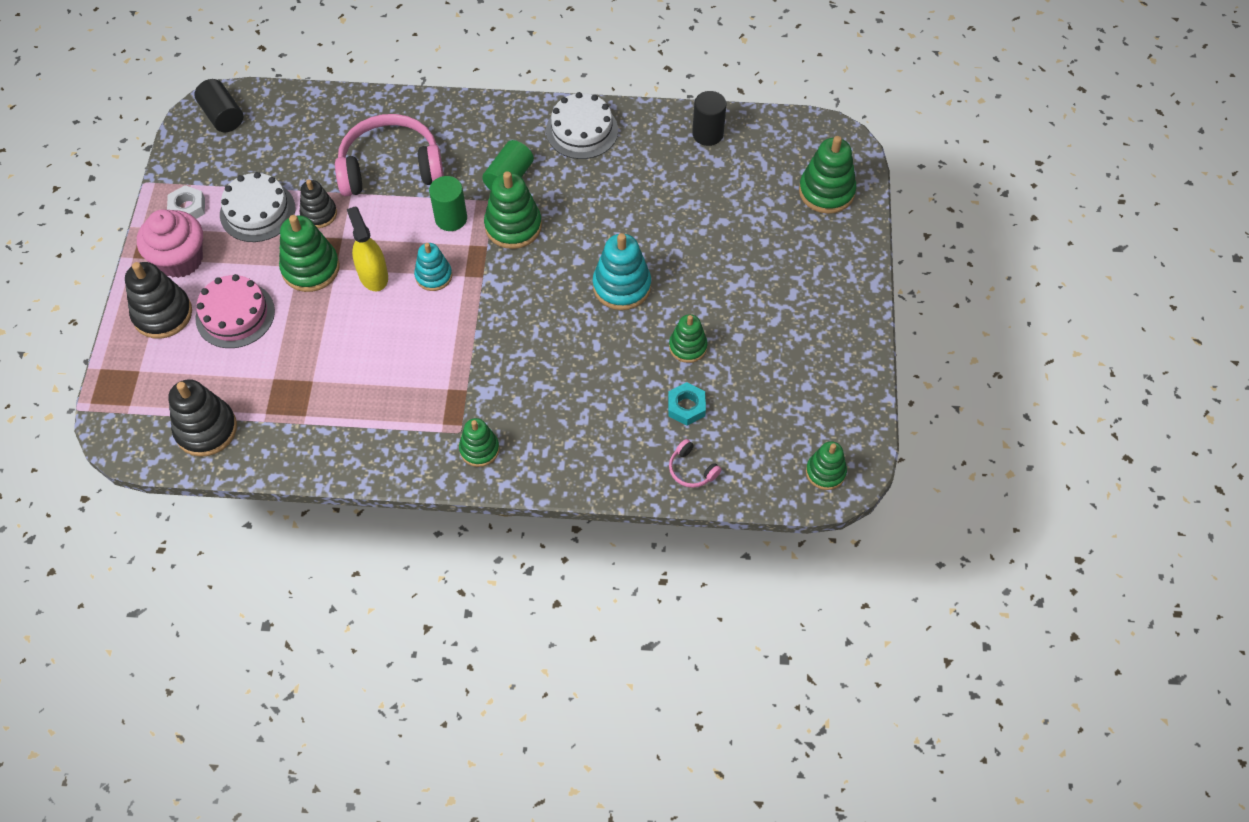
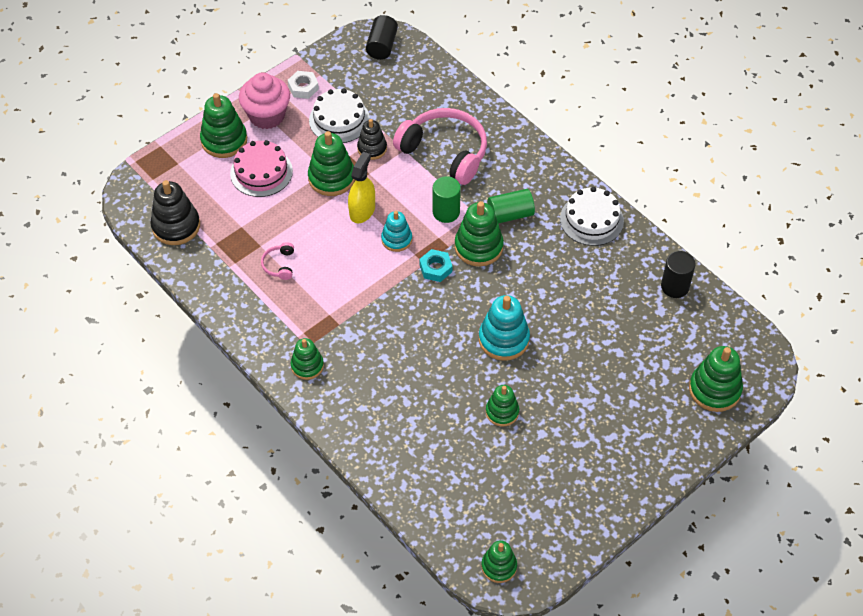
camera: 45 degrees right, 5 degrees down
(162, 314) = (224, 140): black stacking toy -> green stacking toy
(686, 407) = (458, 448): turquoise nut -> turquoise nut (435, 268)
(691, 470) = (417, 489): pink headphones -> pink headphones (279, 265)

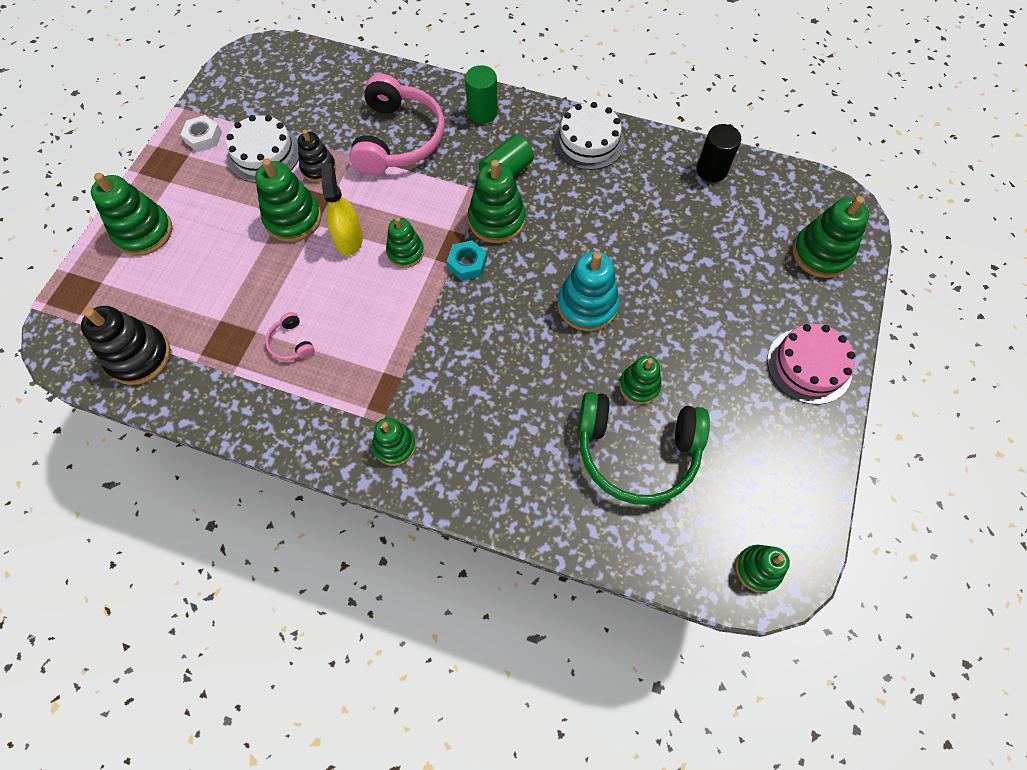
camera: 30 degrees left, 10 degrees up
(261, 172) = (208, 248): pink cake -> pink cake (809, 365)
(267, 116) = (179, 184): pink cupcake -> none
(382, 46) = (265, 61): black cylinder -> none
(396, 239) = (405, 252): turquoise stacking toy -> green stacking toy
(445, 152) = (398, 139): pink headphones -> pink headphones turned 90 degrees clockwise
(446, 212) = (439, 199): green cylinder -> green cylinder (482, 112)
(469, 453) = (636, 452): none -> green headphones

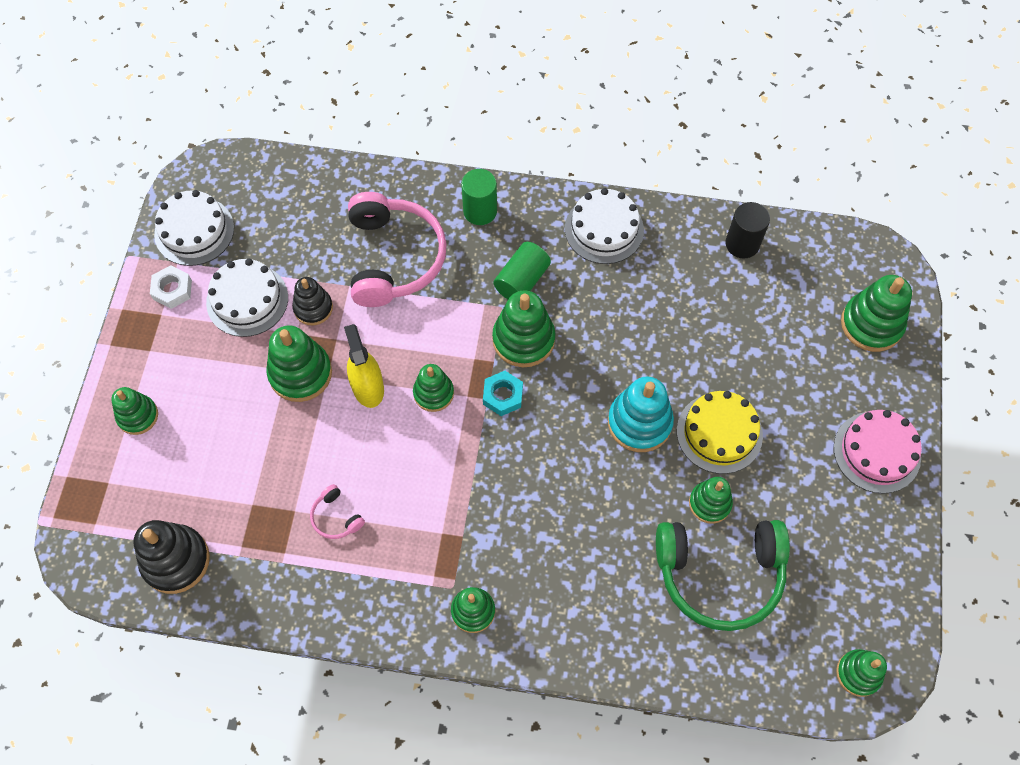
camera: 10 degrees left, 0 degrees up
(143, 232) = (138, 416): green stacking toy -> green stacking toy, size x0.64
(235, 95) = (194, 231): none -> white cake
(660, 325) = (719, 433): none -> yellow cake

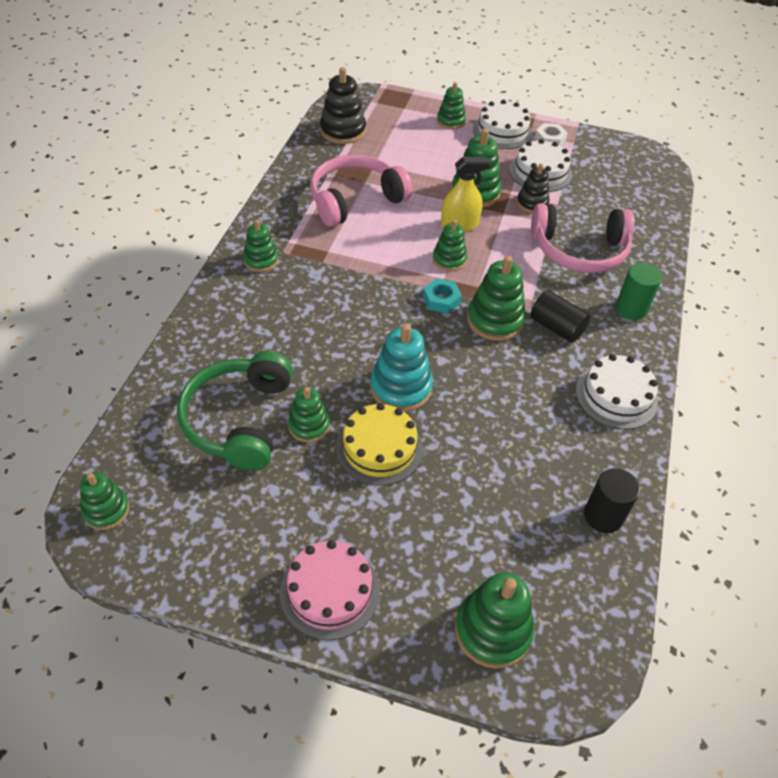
camera: 95 degrees right, 15 degrees down
(194, 231) = (601, 151): white cake -> white cake (502, 131)
(336, 517) = (355, 200): pink headphones -> pink headphones, size x2.41
(522, 280) = (556, 327): green cylinder -> black cylinder

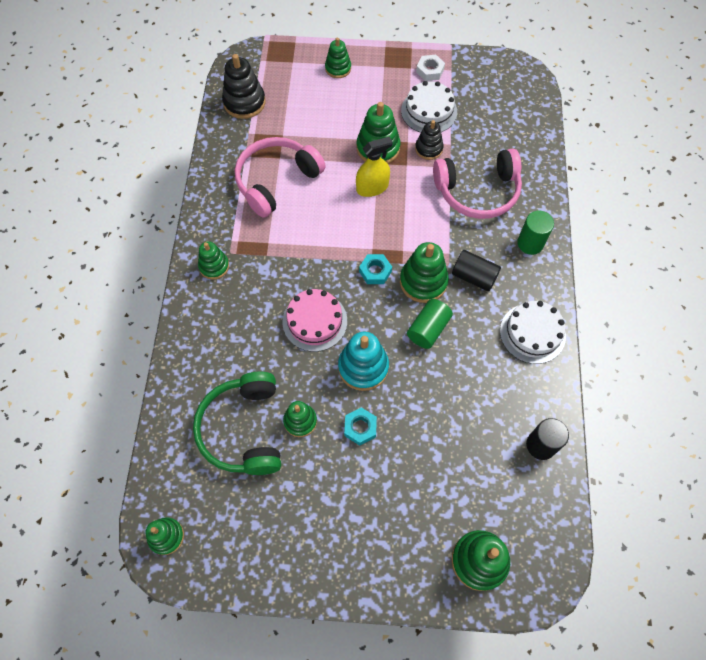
camera: 10 degrees left, 15 degrees up
(330, 591) = (355, 560): pink cake -> pink cake (315, 321)
(379, 448) = (360, 427): yellow cake -> turquoise nut
(449, 259) = (372, 227): green stacking toy -> none
(489, 366) = (428, 329): none -> green cylinder
(502, 131) = (386, 70): white cake -> none

